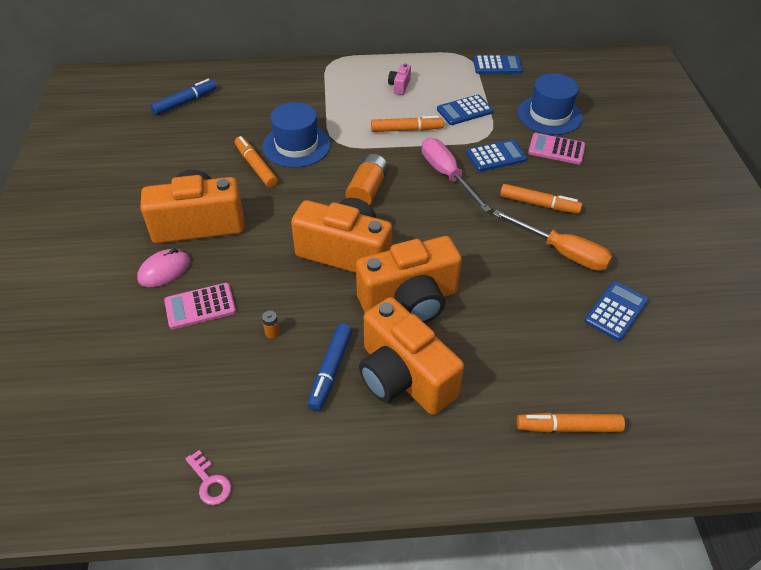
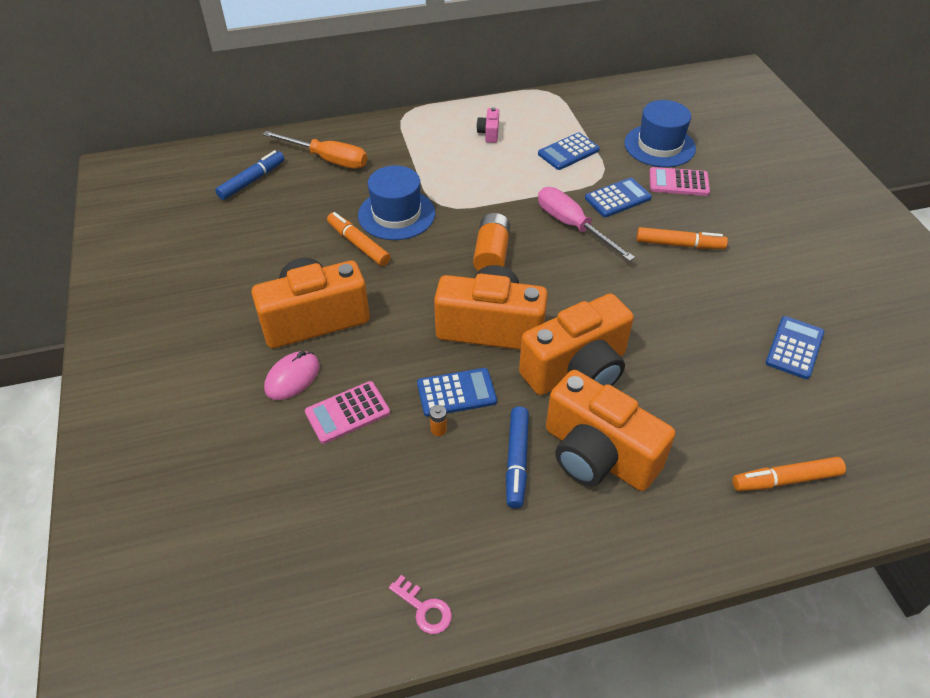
camera: 10 degrees left, 0 degrees up
(406, 130) = (512, 181): orange marker -> none
(497, 65) = (587, 98): blue calculator -> blue calculator (456, 393)
(562, 252) = (720, 293): orange screwdriver -> orange screwdriver (328, 159)

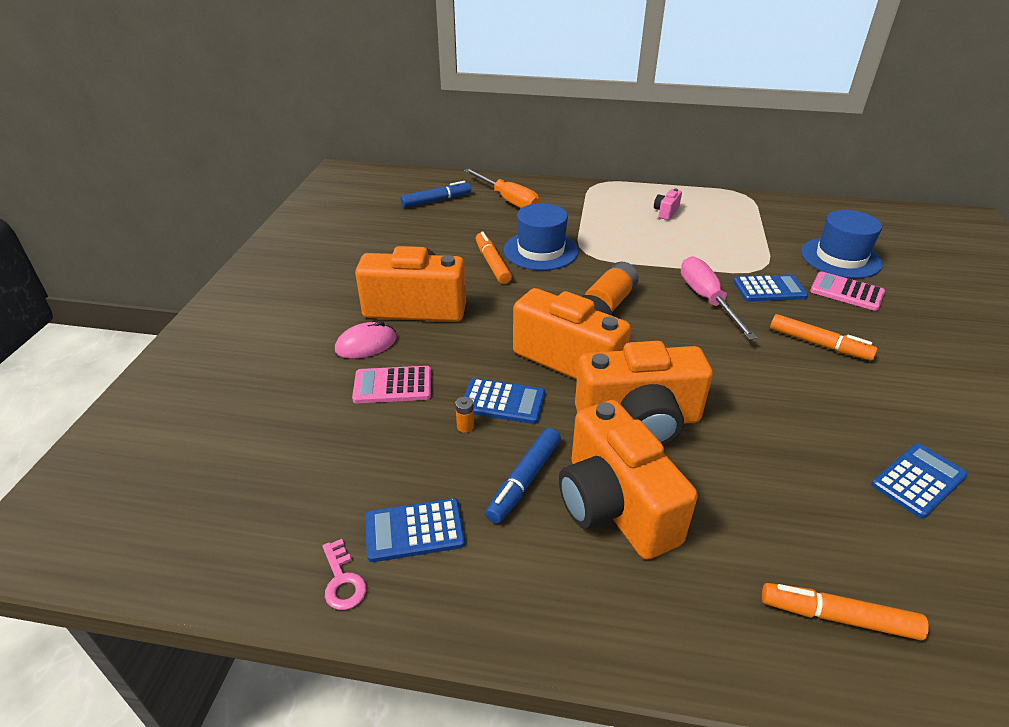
camera: 25 degrees right, 10 degrees down
(568, 152) = (737, 242): blue calculator -> blue calculator (414, 530)

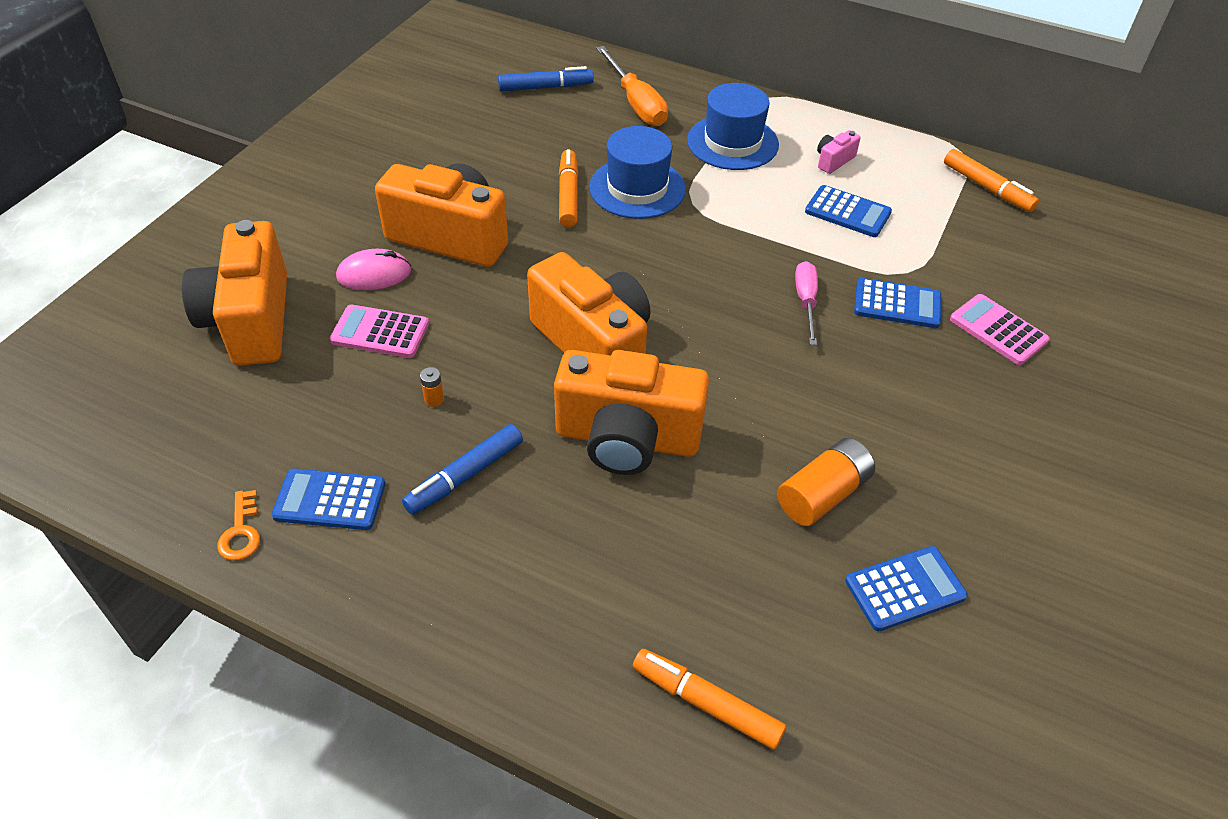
camera: 15 degrees right, 10 degrees up
(342, 580) = (241, 532): pink key -> orange key
(503, 402) = (489, 380): blue calculator -> blue calculator (847, 212)
(610, 301) = (683, 278): orange battery -> orange battery (822, 494)
(614, 506) = (544, 528): orange camera -> orange camera (250, 320)
(707, 300) = (806, 302): pink screwdriver -> pink screwdriver, size x0.65
(819, 344) = (908, 394): orange marker -> orange marker (987, 188)
(840, 258) = (1027, 278): blue hat -> blue hat (732, 142)

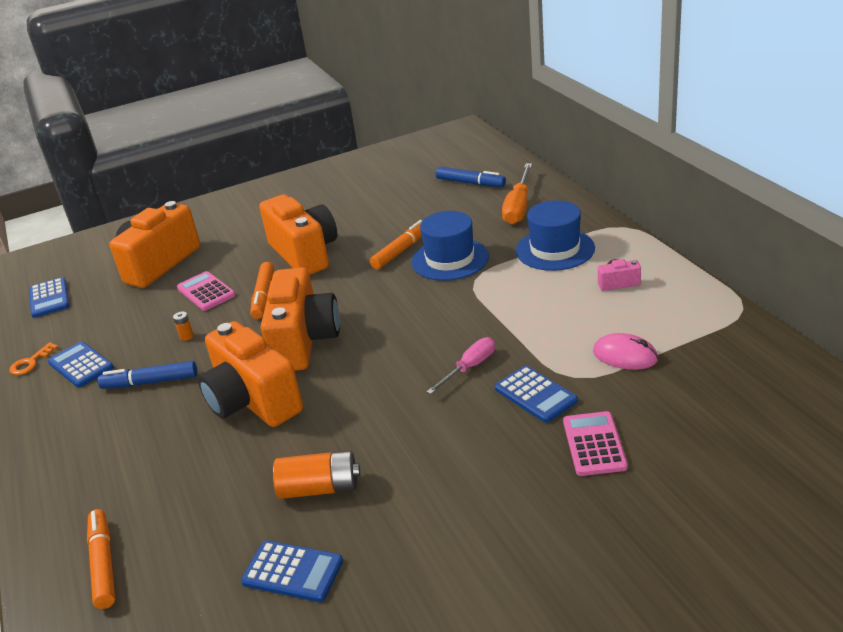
camera: 45 degrees right, 15 degrees down
(374, 274) = (241, 260): pink mouse -> pink mouse (625, 356)
(847, 212) = (581, 321): blue calculator -> blue calculator (49, 298)
(987, 188) = (729, 341): orange marker -> orange marker (263, 296)

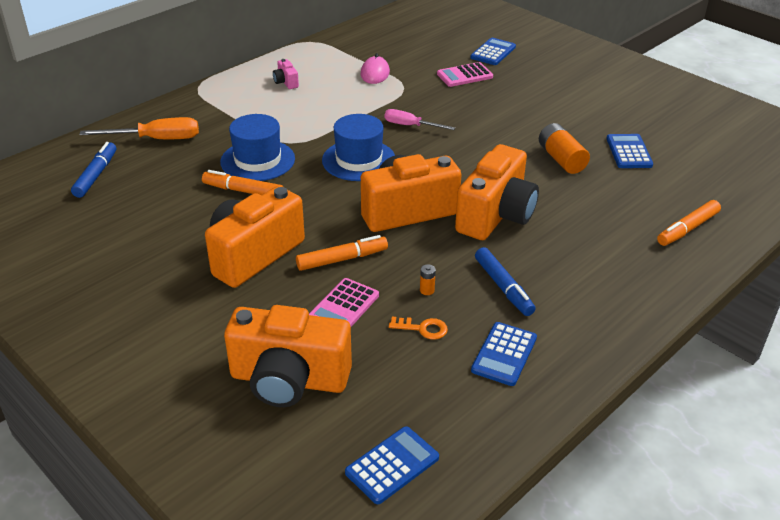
camera: 115 degrees left, 5 degrees up
(31, 362) = (519, 404): orange key -> orange key (423, 328)
(535, 395) = (429, 98): blue calculator -> blue calculator (493, 52)
(555, 249) = (237, 112): blue hat -> blue hat (359, 160)

